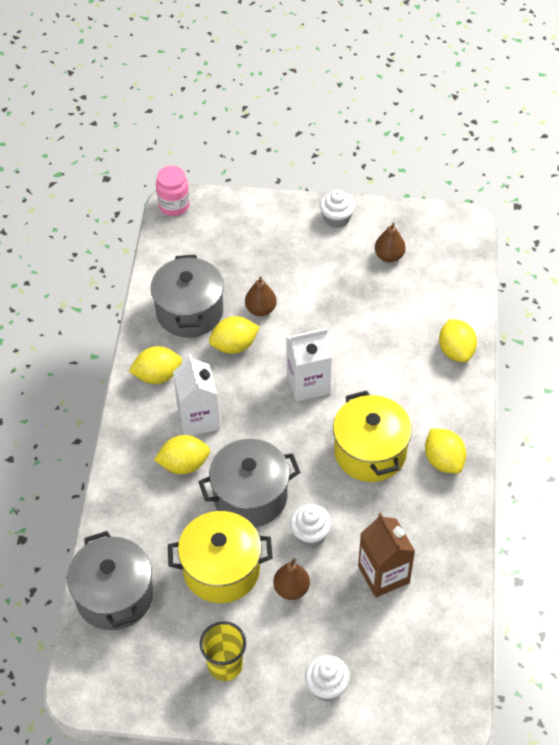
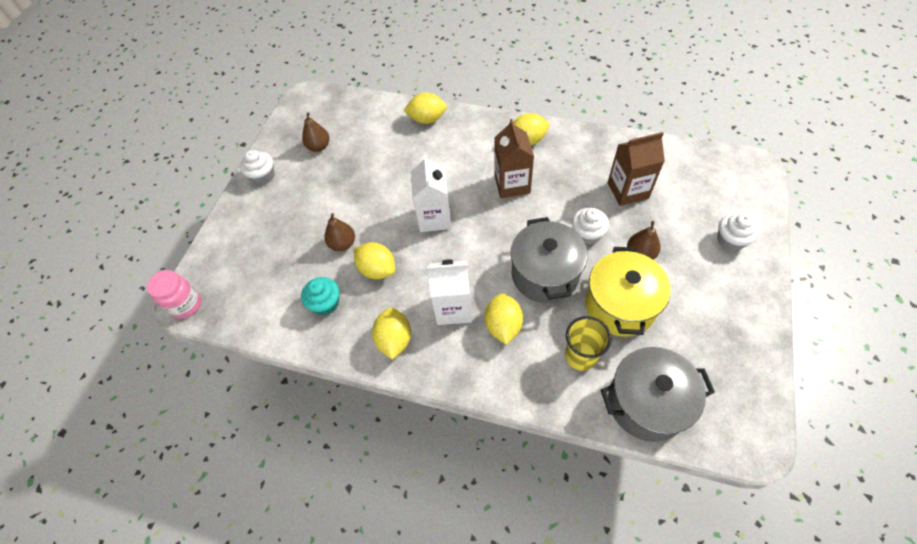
camera: 75 degrees left, 5 degrees up
(189, 312) = (326, 303): grey pot -> turquoise cupcake
(225, 665) = (716, 312): yellow cup -> yellow cup (580, 356)
(234, 346) = (377, 269): yellow lemon -> yellow lemon turned 45 degrees counterclockwise
(370, 452) = (512, 184): yellow pot -> brown carton

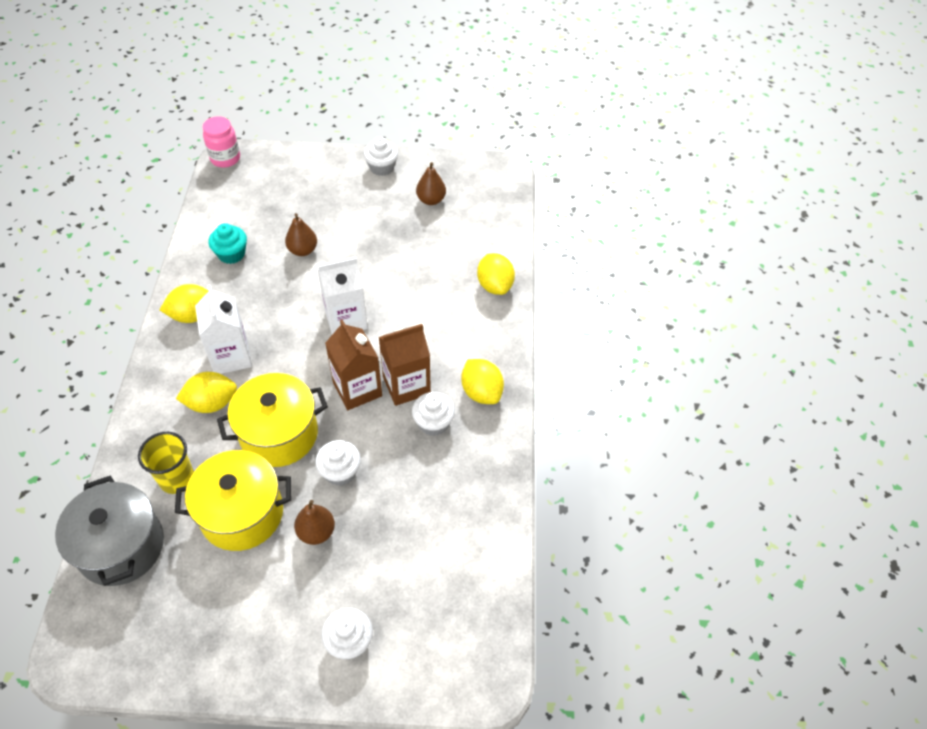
camera: 70 degrees right, 5 degrees down
(377, 269) = (274, 285): yellow lemon -> none
(545, 274) = (279, 434): grey pot -> yellow pot
(550, 171) = (433, 423): none -> white cupcake
(627, 190) = (416, 513): brown carton -> brown carton (357, 389)

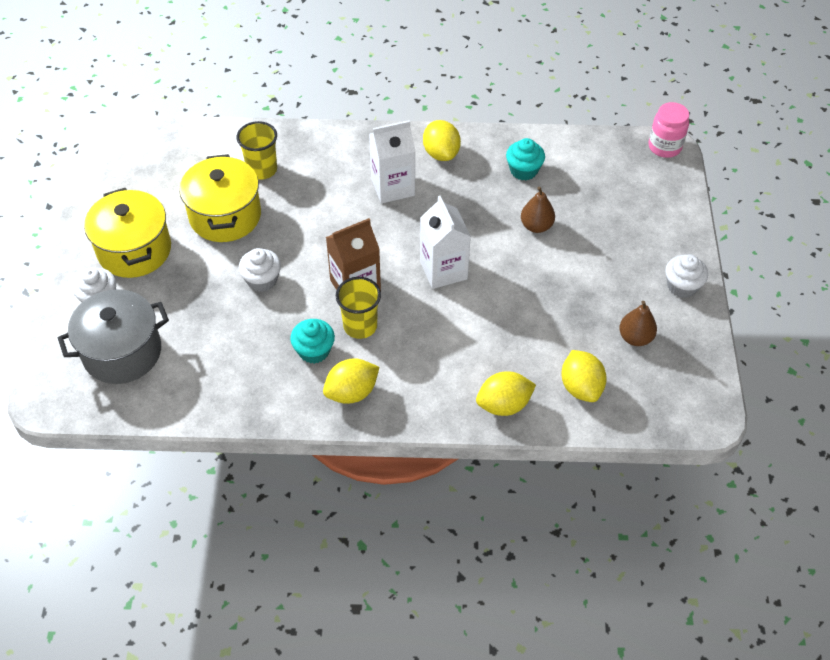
camera: 90 degrees right, 0 degrees up
(121, 546) = (202, 146): grey pot -> grey pot (122, 352)
(212, 403) = (339, 181): yellow lemon -> yellow lemon (581, 387)
(279, 434) = (304, 232): yellow pot -> yellow pot (134, 250)
(316, 532) = (202, 268): brown pear -> none
(406, 385) = (360, 326): brown carton -> yellow cup
(433, 423) = (314, 351): white cupcake -> turquoise cupcake

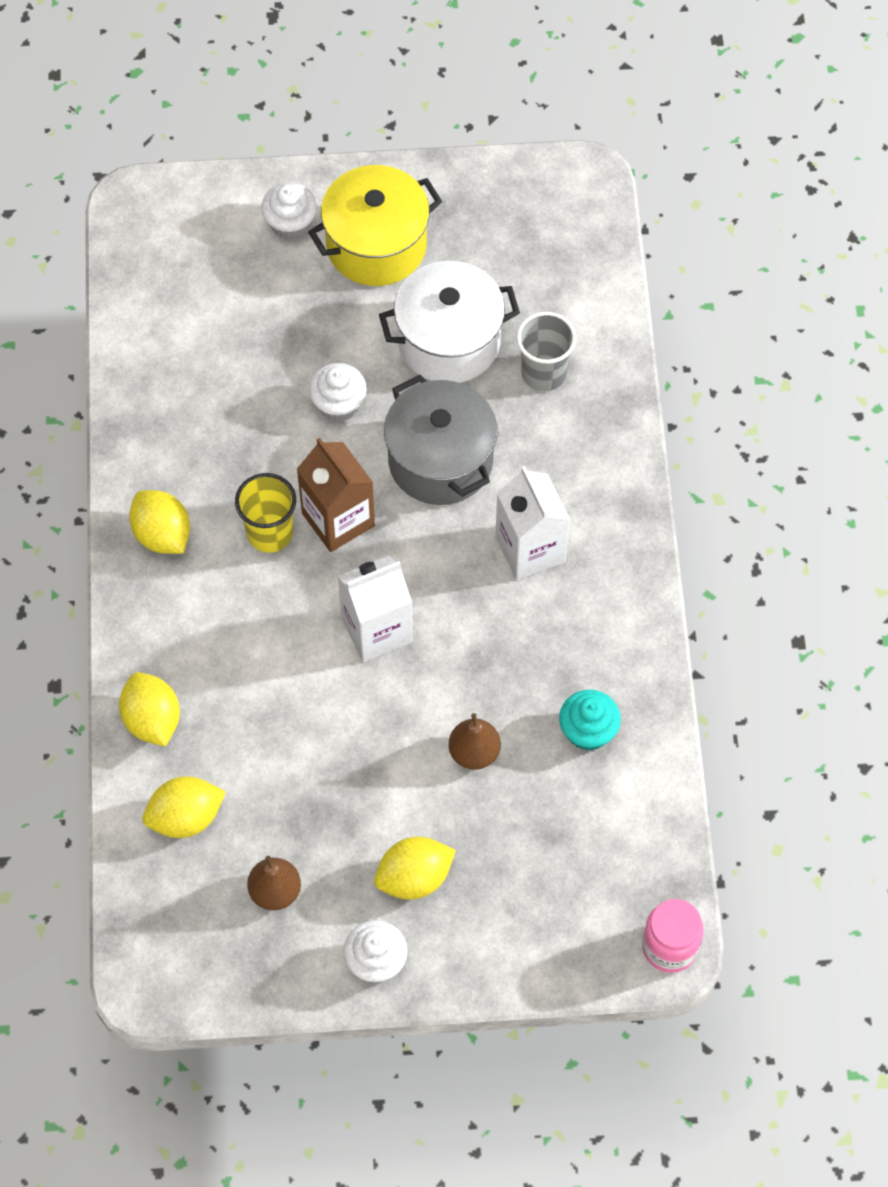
camera: 85 degrees right, 10 degrees up
(122, 352) = (209, 266): grey pot -> grey pot (440, 460)
(225, 216) = (449, 341): yellow pot -> white pot
(262, 169) = (543, 373): yellow cup -> grey cup
(314, 351) = (225, 482): turquoise cupcake -> none
(441, 153) = (609, 610): yellow lemon -> yellow lemon (414, 878)

